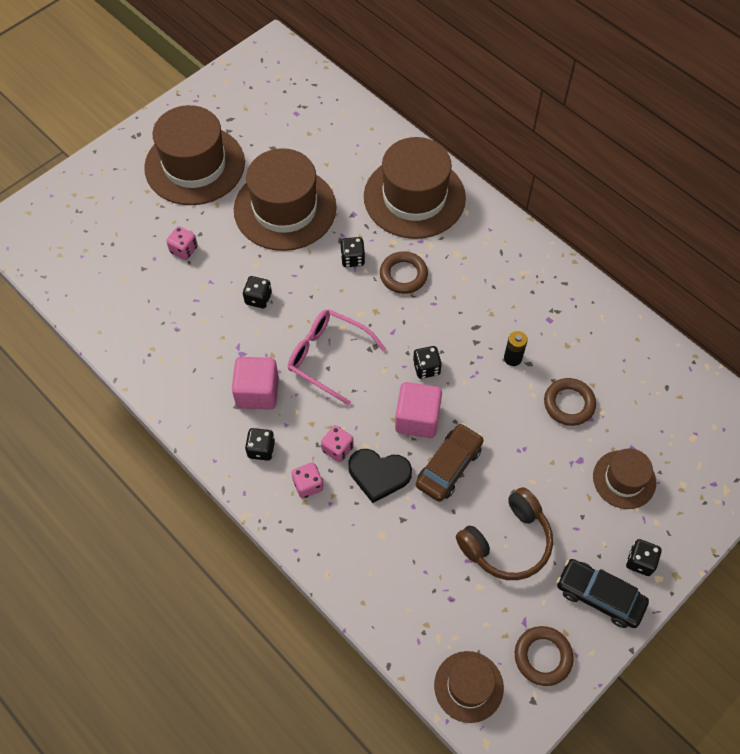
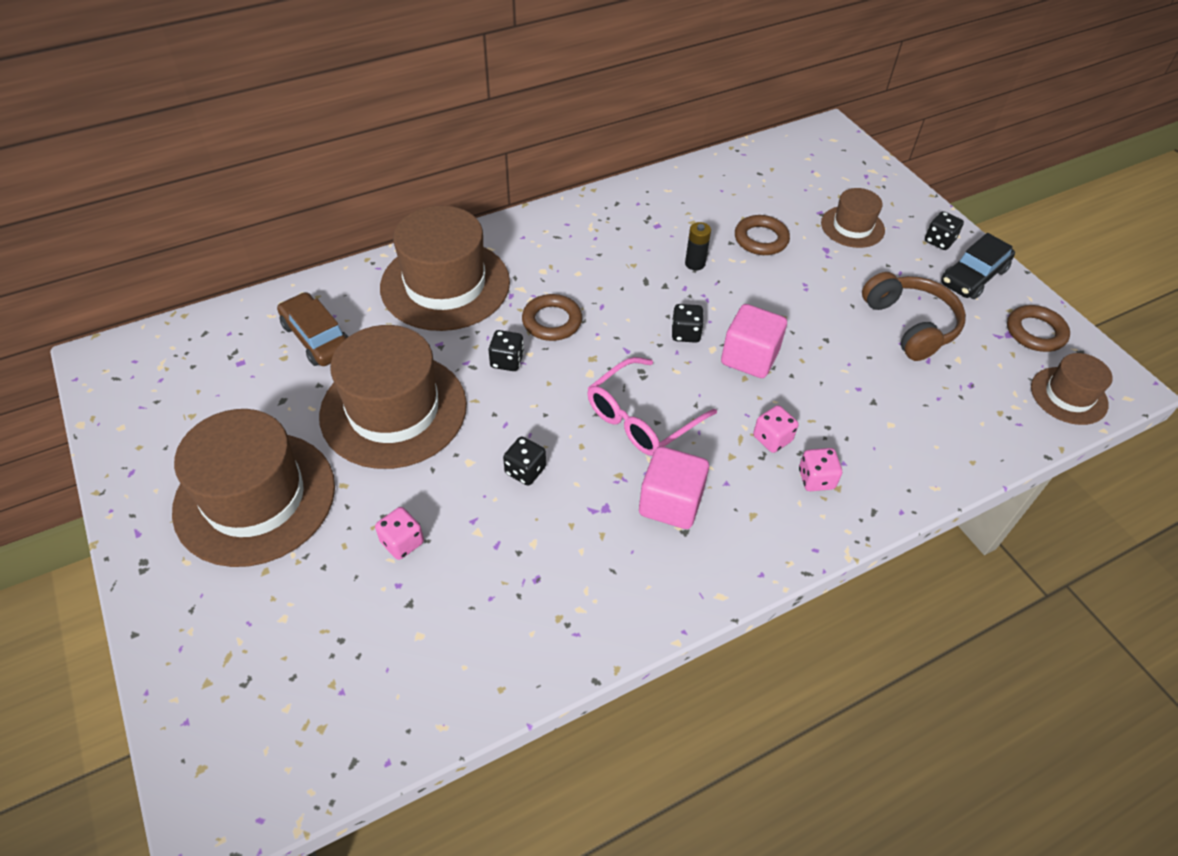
camera: 75 degrees left, 10 degrees down
(261, 449) = (756, 517): black dice -> none
(379, 474) = (814, 408): black heart -> none
(449, 466) = (815, 346): brown car -> brown car (317, 338)

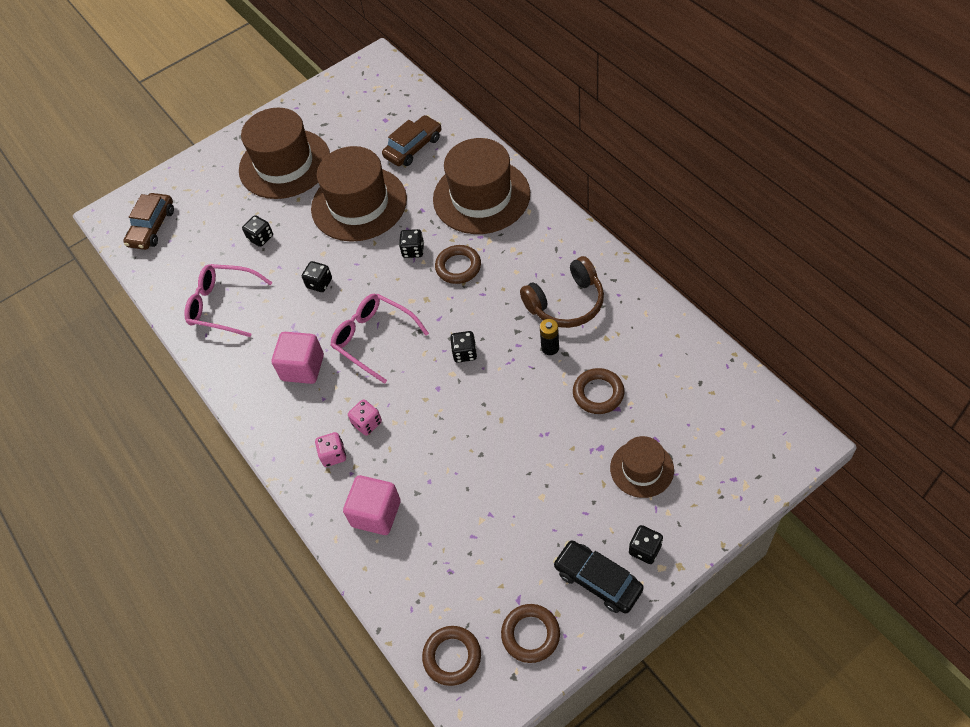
camera: 90 degrees right, 5 degrees up
(293, 725) = (152, 227): none -> brown car
(402, 542) = (261, 238): pink dice -> black dice
(523, 604) = (223, 305): none -> pink glasses
(749, 357) = (447, 400): pink cube -> pink cube (376, 513)
(910, 325) = (514, 521): brown headphones -> brown headphones (566, 303)
(1068, 396) = (452, 657): brown hat -> brown ring

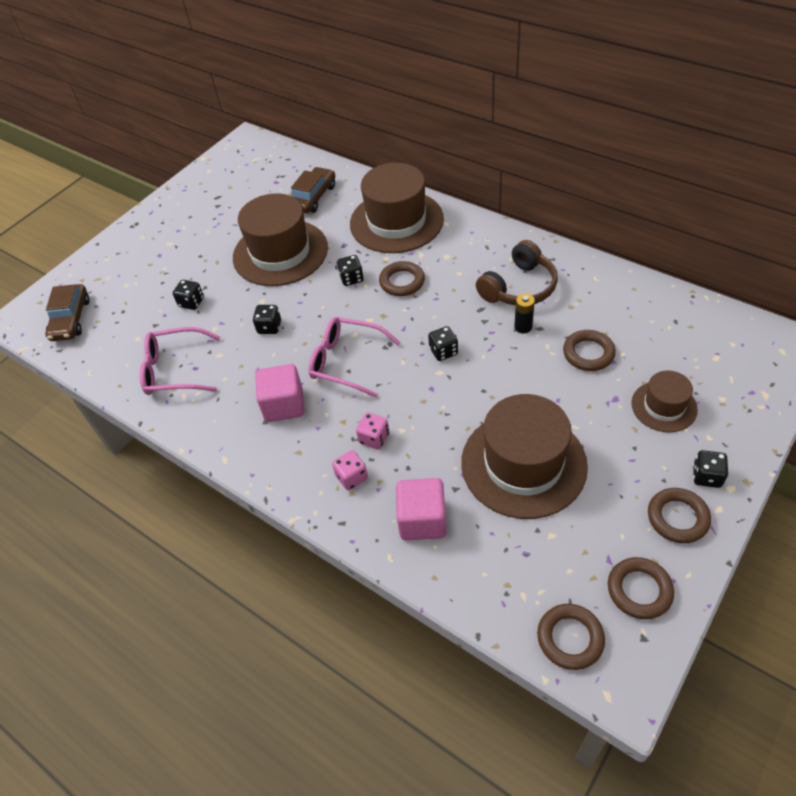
camera: 20 degrees left, 5 degrees down
(285, 164) = (191, 236): brown hat -> brown hat (523, 464)
(598, 580) = (677, 518): black car -> brown ring

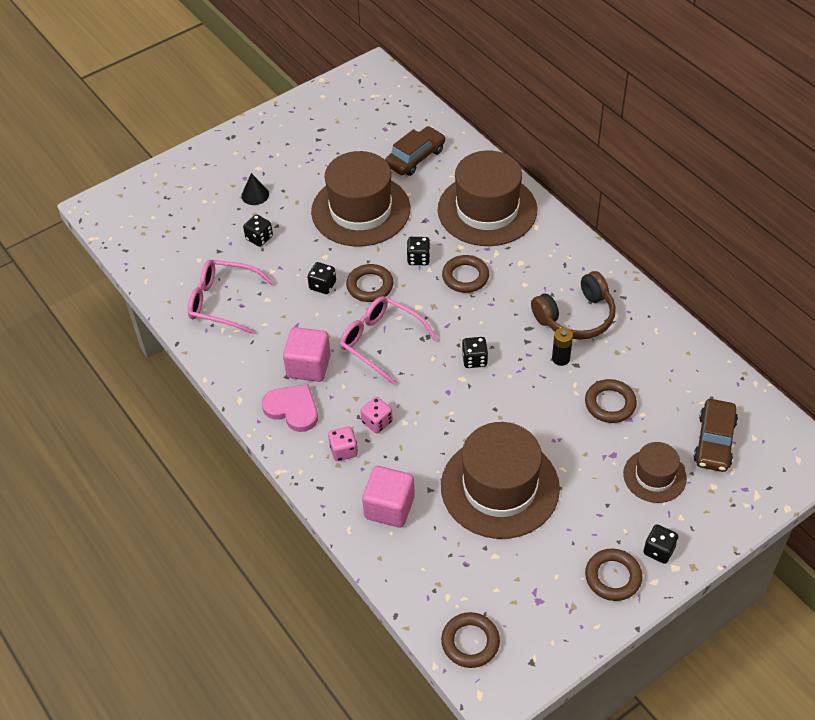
camera: 15 degrees right, 0 degrees up
(71, 319) = (144, 222): brown car -> brown car (714, 441)
(174, 266) = (255, 195): none -> black cone
(283, 452) = (292, 409): none -> pink heart
(639, 590) = (547, 624): brown ring -> brown ring (370, 286)

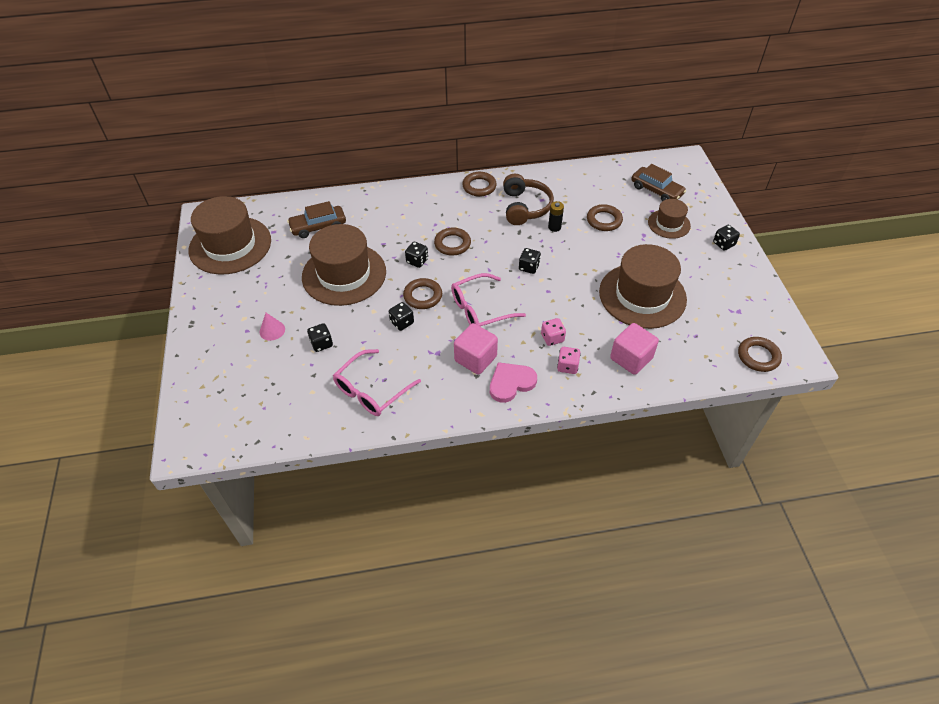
camera: 65 degrees left, 0 degrees up
(255, 195) = (272, 330): black cone -> pink cone
(415, 158) = (318, 226): brown car -> brown car turned 90 degrees counterclockwise
(487, 210) = (400, 211): brown hat -> brown hat (230, 245)
(613, 577) = (734, 271): brown ring -> brown ring (479, 186)

